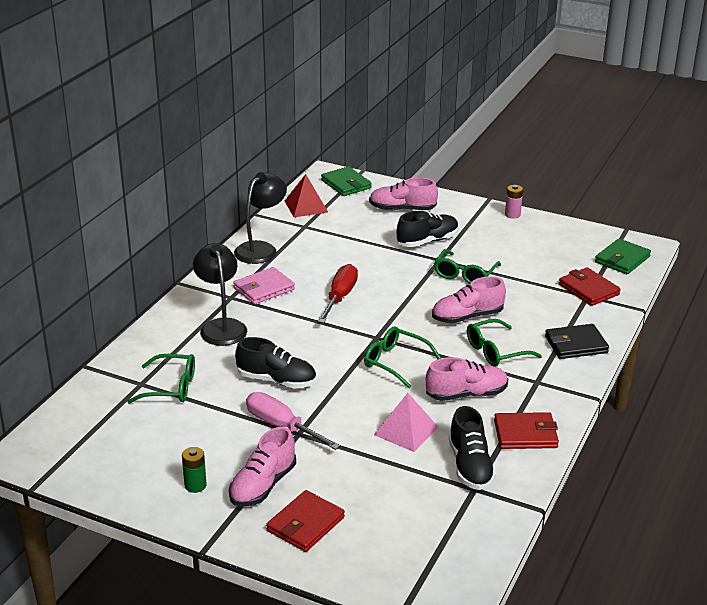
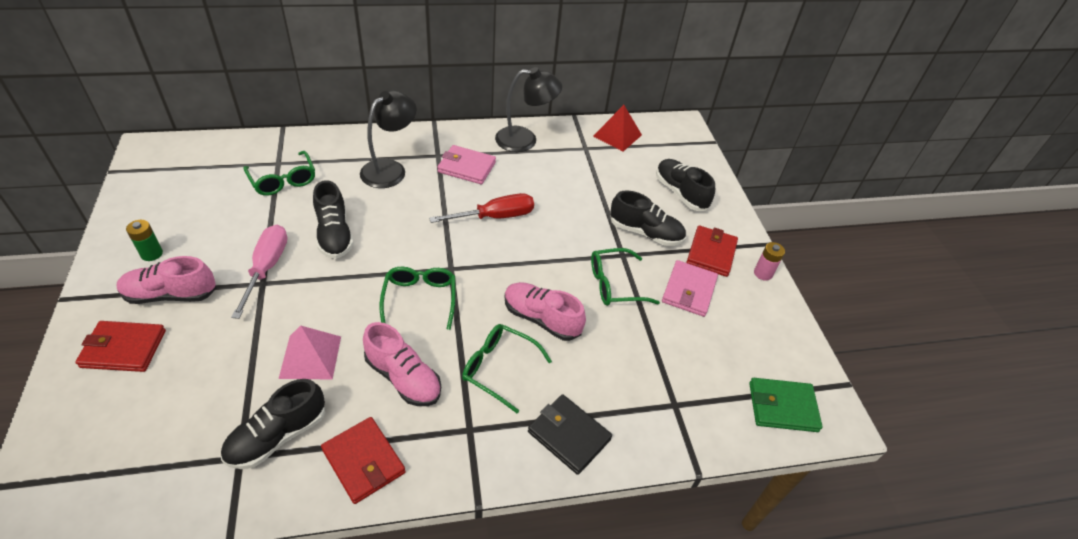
camera: 50 degrees right, 15 degrees up
(346, 184) = (680, 142): green wallet -> none
(402, 209) = (680, 193): pink shoe -> black shoe
(499, 249) = (689, 290): none -> pink wallet
(588, 289) = (688, 401): red wallet -> red wallet (711, 253)

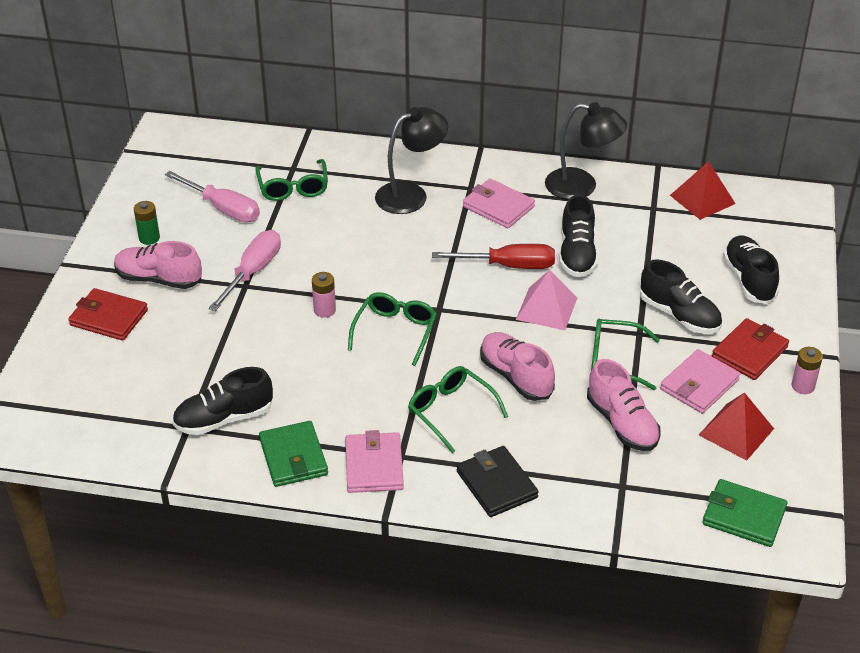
camera: 25 degrees right, 5 degrees down
(221, 211) = (223, 208): none -> pink screwdriver
(310, 357) = (272, 361): pink pyramid -> pink pyramid (546, 308)
(334, 234) = (329, 252): black shoe -> black shoe (577, 254)
(347, 292) = (324, 310): none -> pink battery
(363, 461) = (293, 457): red wallet -> green wallet
(403, 378) = (353, 398): pink shoe -> pink shoe (622, 423)
(448, 448) = (374, 466): none -> pink wallet
(737, 327) = (736, 431): none -> red pyramid

